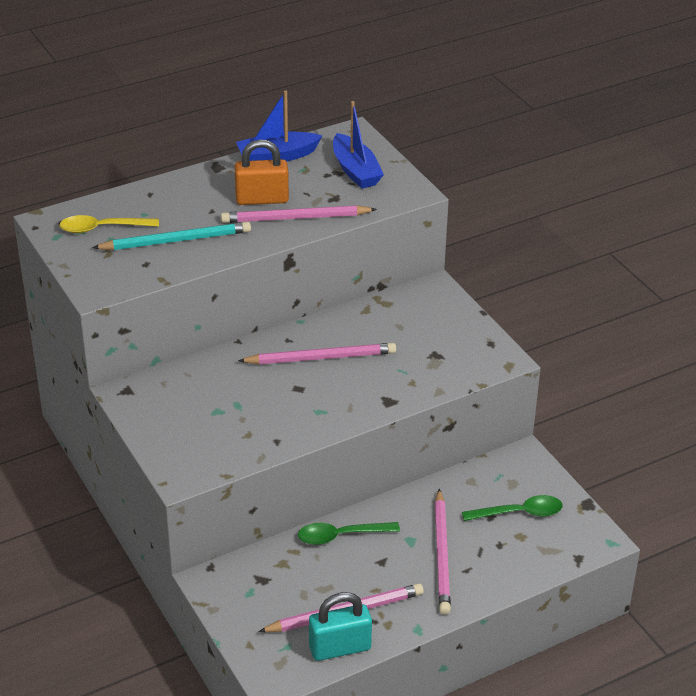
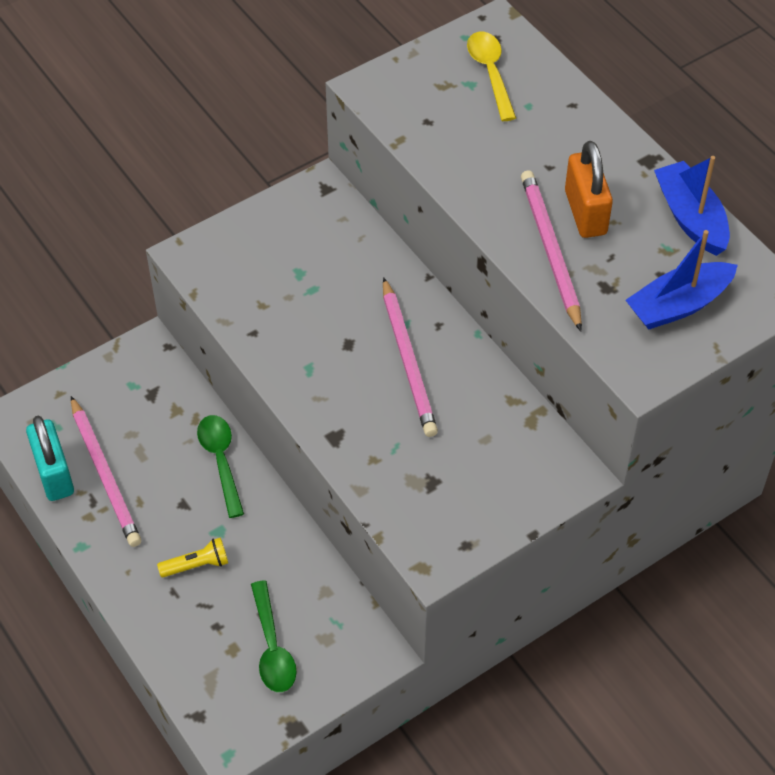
camera: 85 degrees right, 15 degrees up
(176, 240) = (478, 141): turquoise pencil -> none
(442, 554) = (197, 565): pink pencil -> yellow flashlight

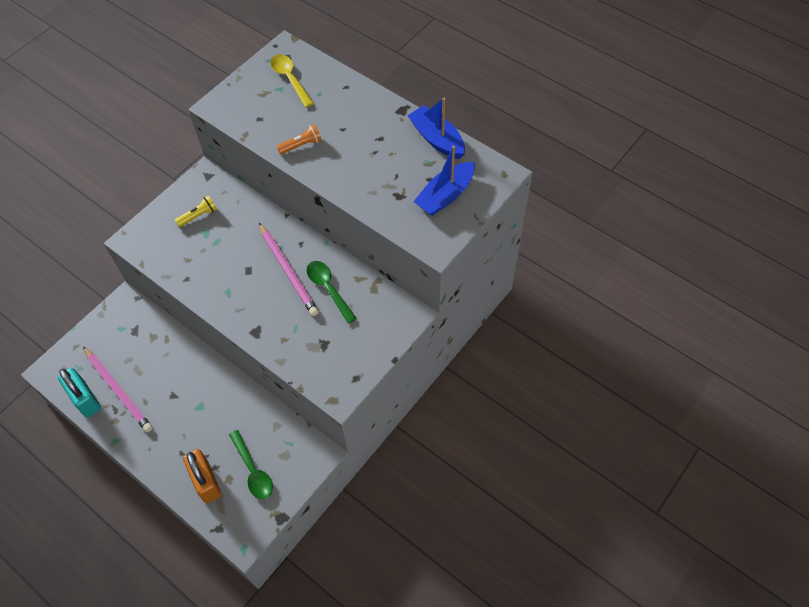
camera: 15 degrees left, 5 degrees up
(197, 565) = (192, 432): yellow flashlight -> yellow flashlight (198, 215)
(221, 461) = (189, 361): green spoon -> green spoon (329, 289)
(480, 176) = (301, 145): none -> orange flashlight
(550, 250) = (358, 181): pink pencil -> none
(585, 212) = (372, 152): orange padlock -> orange padlock (206, 481)

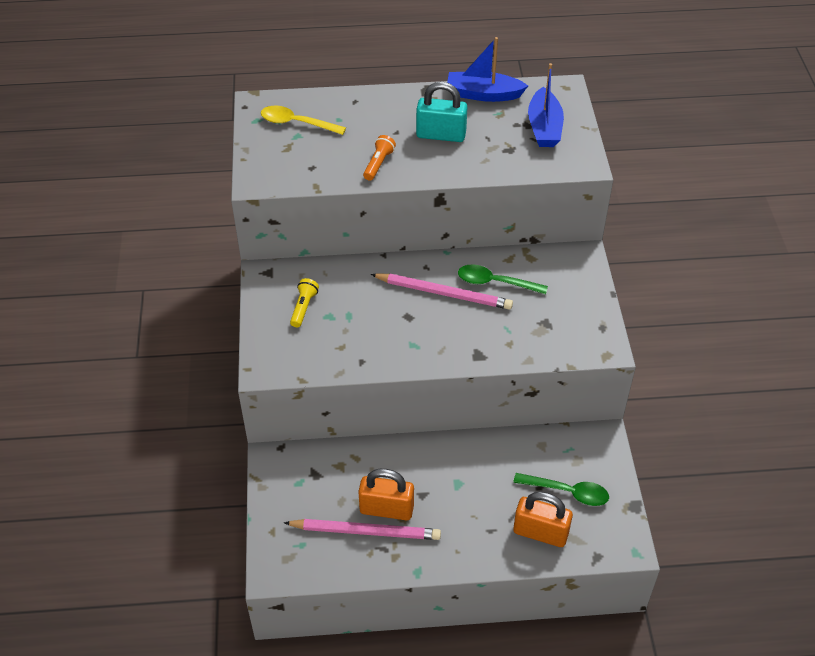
camera: 45 degrees left, 10 degrees down
(85, 399) = (343, 563): turquoise padlock -> turquoise padlock (441, 135)
(144, 387) = (386, 509): none -> orange padlock

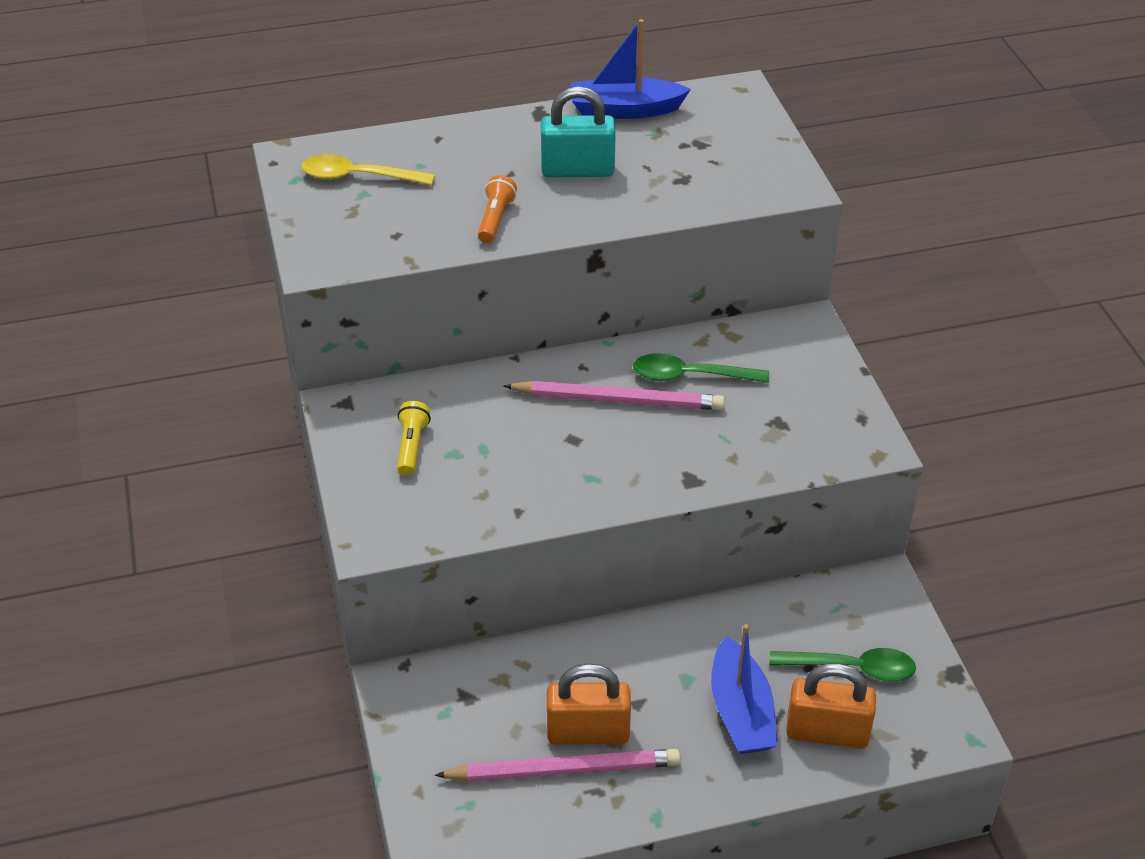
camera: 10 degrees left, 5 degrees down
(544, 127) = (725, 144): blue boat -> blue boat (741, 711)

